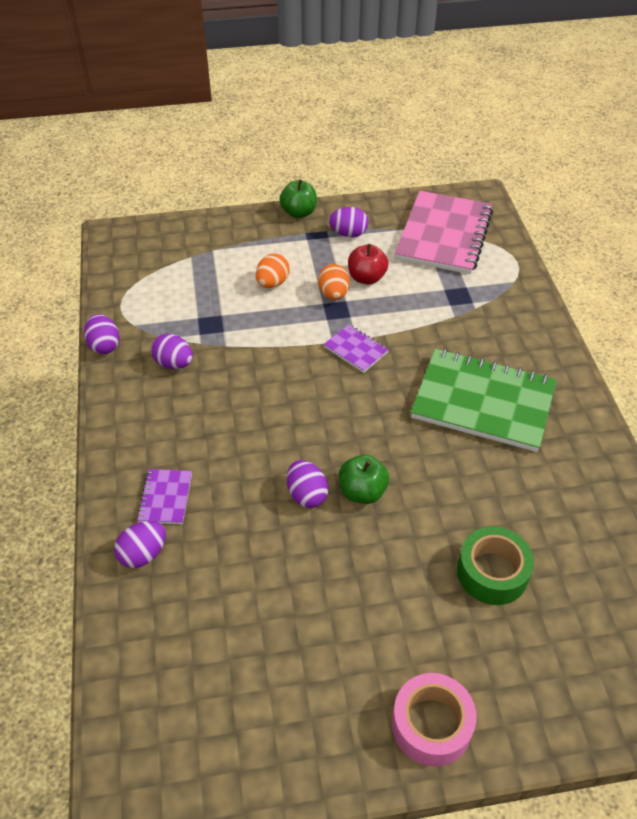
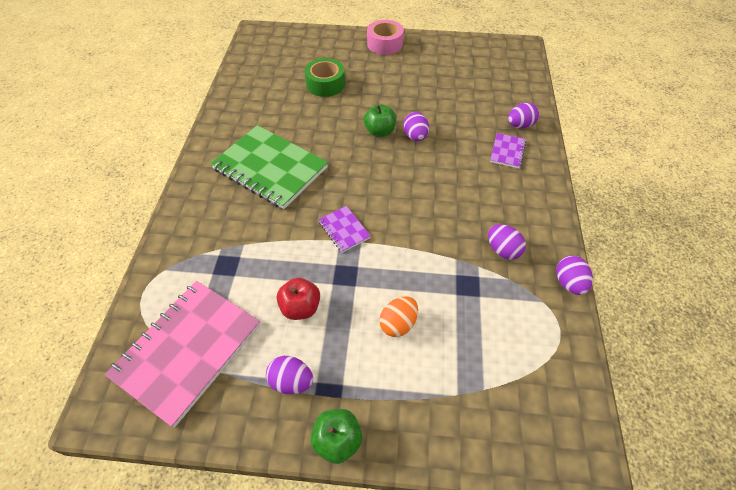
camera: 165 degrees left, 5 degrees up
(333, 294) = (341, 294): orange egg -> none

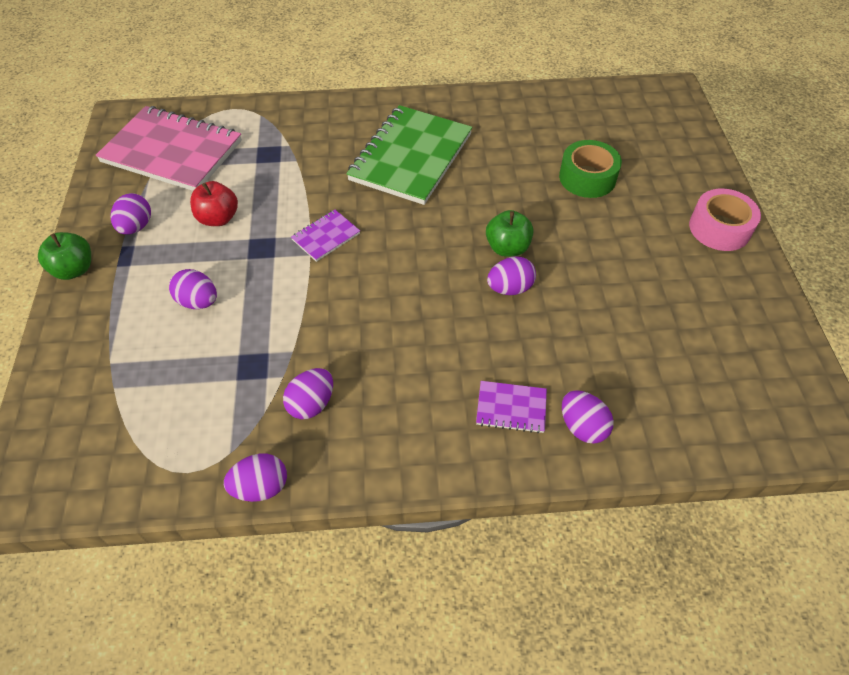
camera: 80 degrees right, 0 degrees up
(398, 323) = (198, 301): orange egg -> purple egg

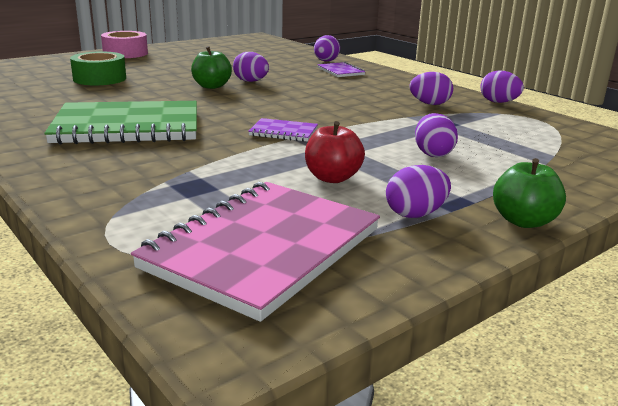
camera: 125 degrees left, 30 degrees down
(172, 151) = (263, 248): pink notebook -> pink notebook turned 45 degrees clockwise

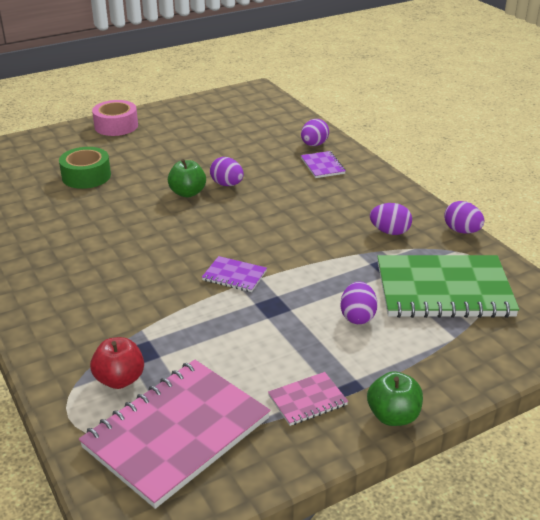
camera: 10 degrees right, 10 degrees up
(128, 127) = (101, 262): green notebook -> green notebook (444, 290)
(332, 178) = (256, 347): red apple -> red apple (120, 379)
(415, 214) = (307, 400): purple egg -> pink notebook

